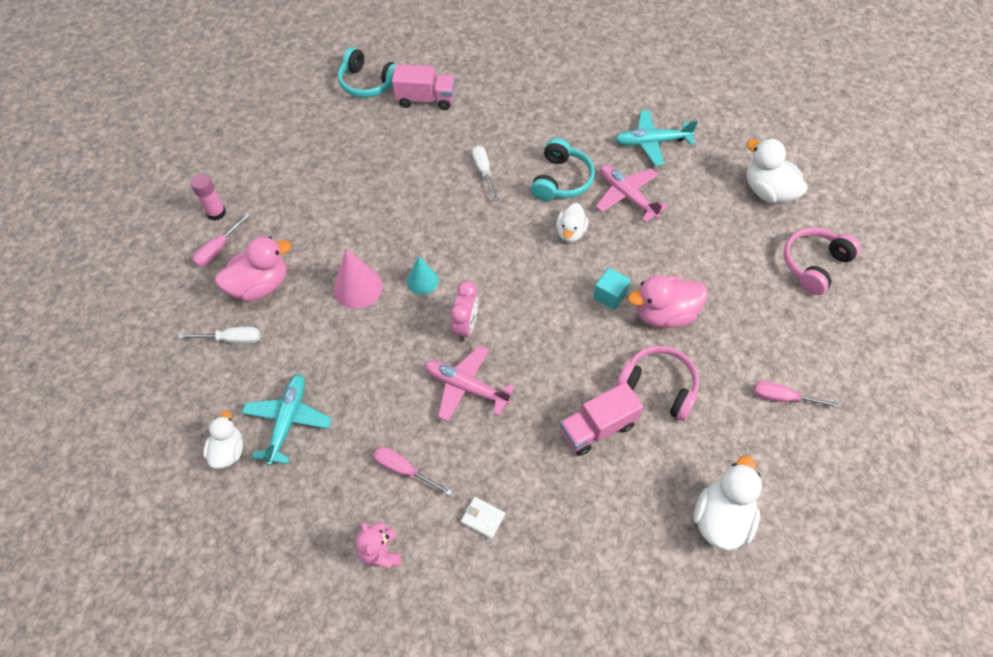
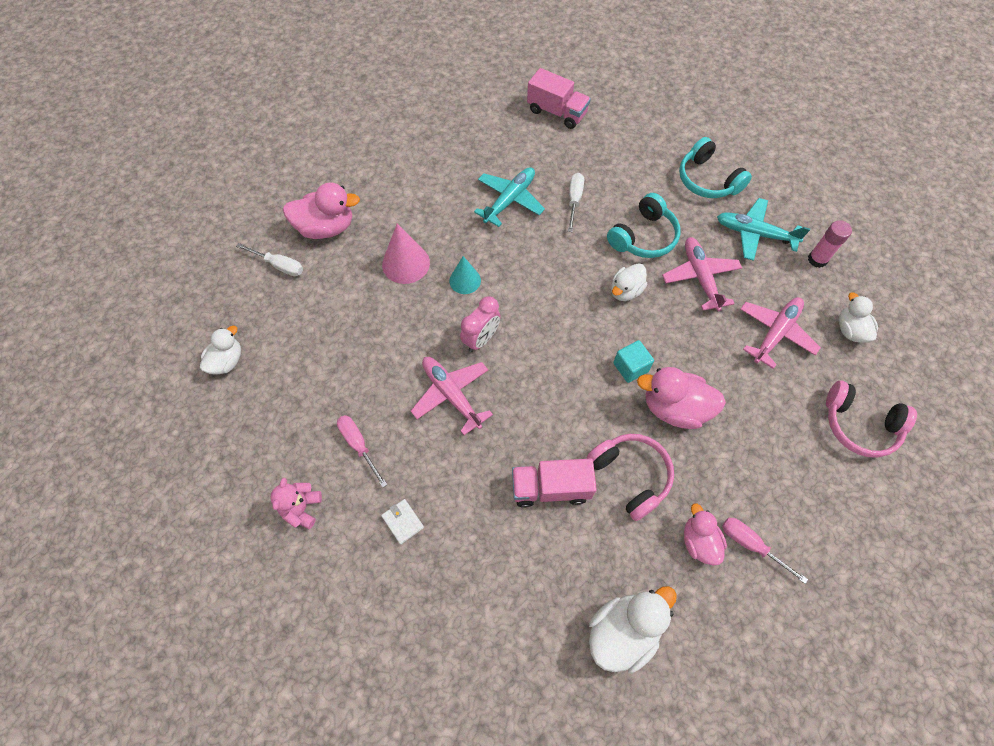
camera: 25 degrees right, 5 degrees up
(216, 213) = (324, 149): pink glue stick -> pink glue stick (817, 259)
(218, 249) = (309, 182): pink screwdriver -> none
(288, 421) = (287, 357): turquoise plane -> turquoise plane (510, 200)
(368, 83) = (513, 79): turquoise headphones -> turquoise headphones (707, 180)
(712, 218) = (775, 333): none -> pink plane
(742, 415) = (699, 541): none -> pink duck
(768, 192) = (850, 330): white duck -> white duck, size x0.63
(814, 265) = (859, 425): pink headphones -> pink headphones turned 135 degrees counterclockwise

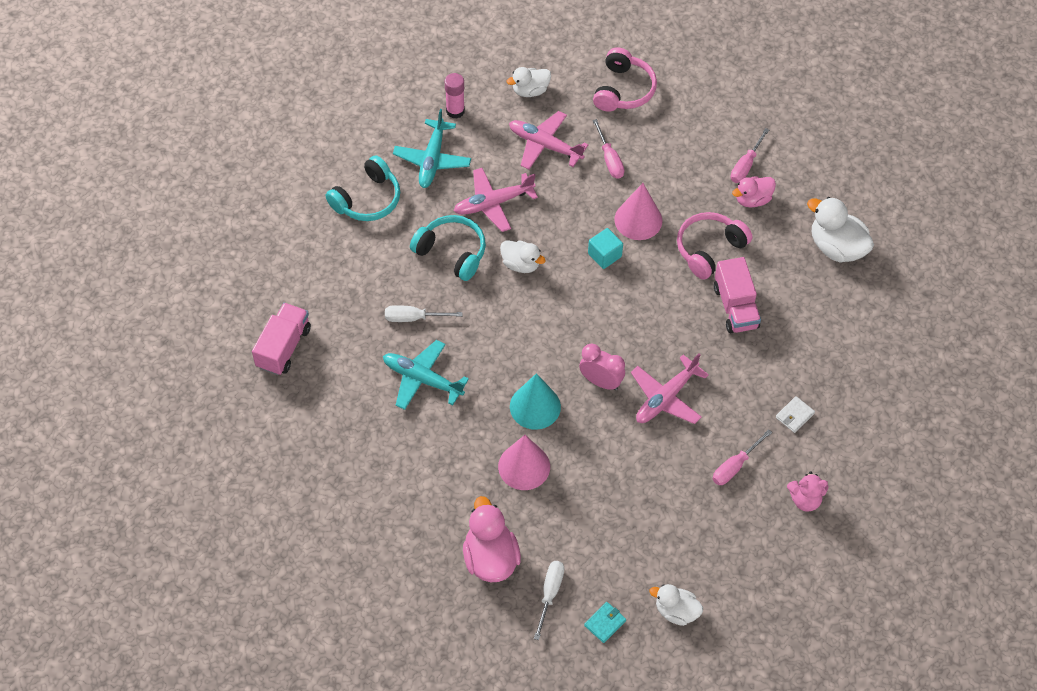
camera: 100 degrees left, 5 degrees down
(237, 302) = (605, 623): none -> turquoise wallet
(465, 280) = (535, 406): turquoise cone -> turquoise cone, size x1.53
(674, 408) = (638, 220): pink duck -> pink cone
(757, 393) = (609, 159): none -> pink screwdriver

